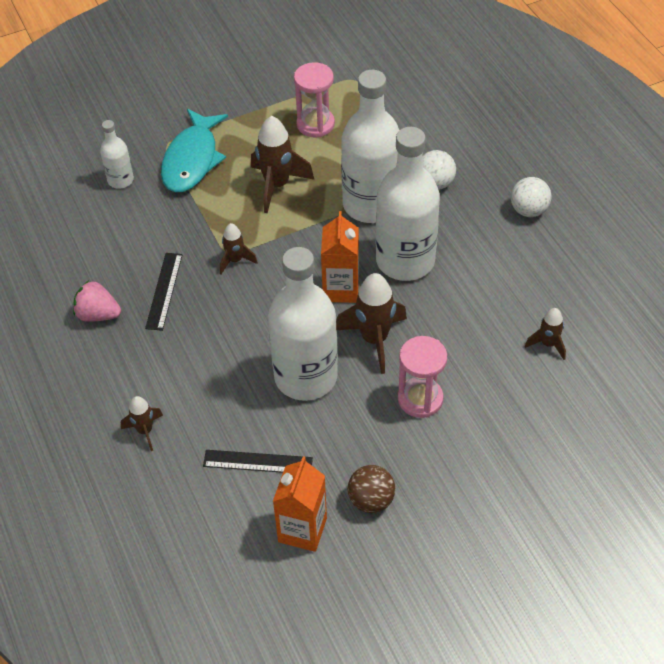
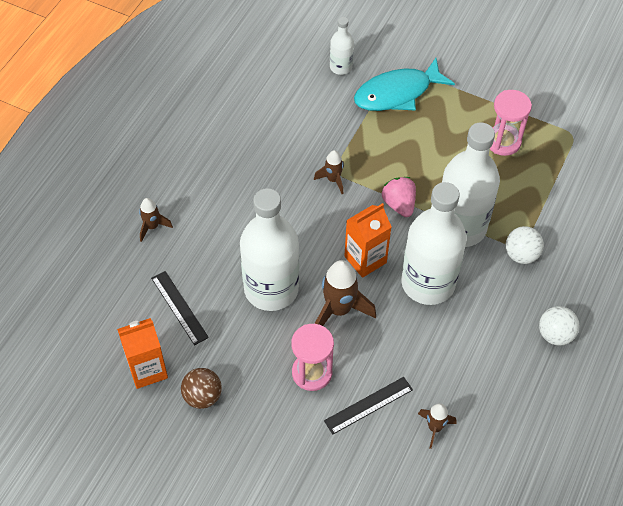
camera: 50 degrees right, 5 degrees up
(98, 314) = (220, 136): pink strawberry -> pink strawberry (399, 204)
(164, 291) = (271, 158): black ruler -> black ruler (368, 405)
(277, 185) = (422, 158): brown rocket -> none

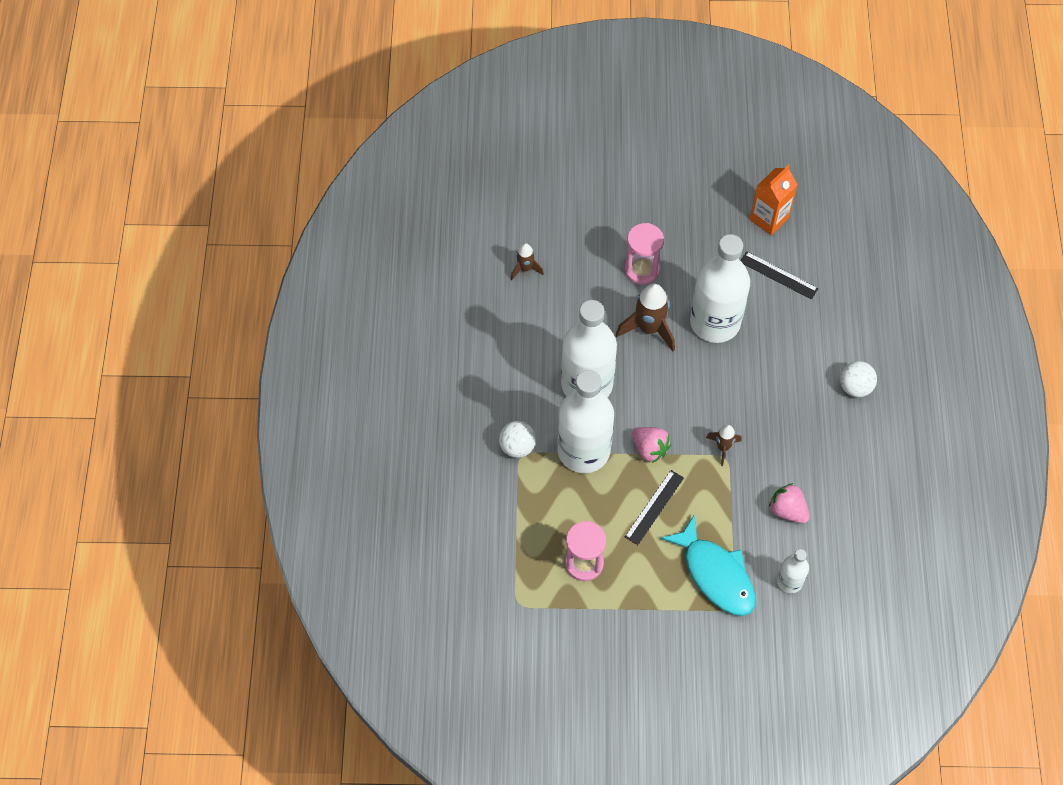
camera: 155 degrees right, 5 degrees up
(152, 226) = (850, 332): brown rocket -> none
(202, 396) = (714, 218): brown ball -> none
(309, 113) = (787, 510): none -> pink strawberry
(365, 259) = (651, 382): orange carton -> none
(368, 405) = (584, 264): black ruler -> black ruler (654, 507)
(397, 93) = (715, 574): turquoise fish -> turquoise fish turned 105 degrees clockwise
(555, 334) = (459, 384): white ball -> white ball (855, 387)

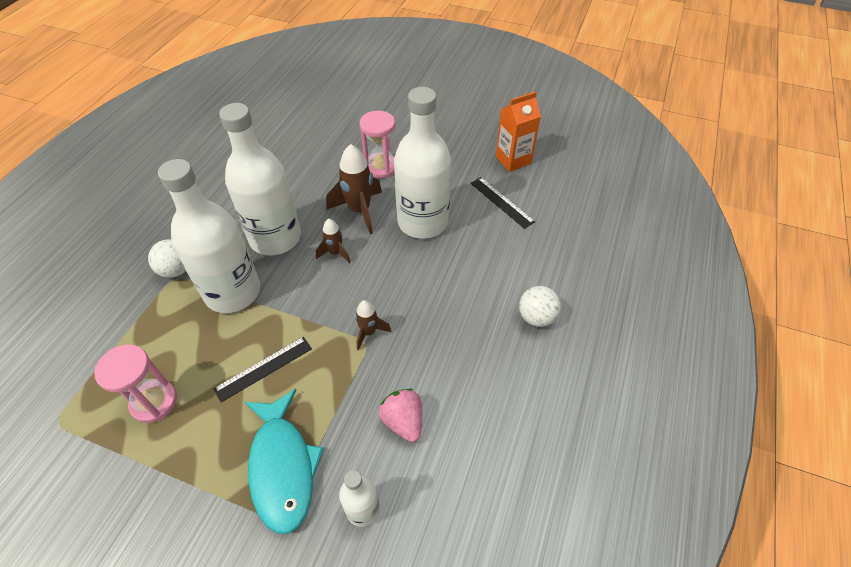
camera: 20 degrees right, 10 degrees down
(525, 269) = (285, 142): brown rocket -> brown rocket (335, 253)
(649, 449) = (295, 311): pink strawberry -> none

